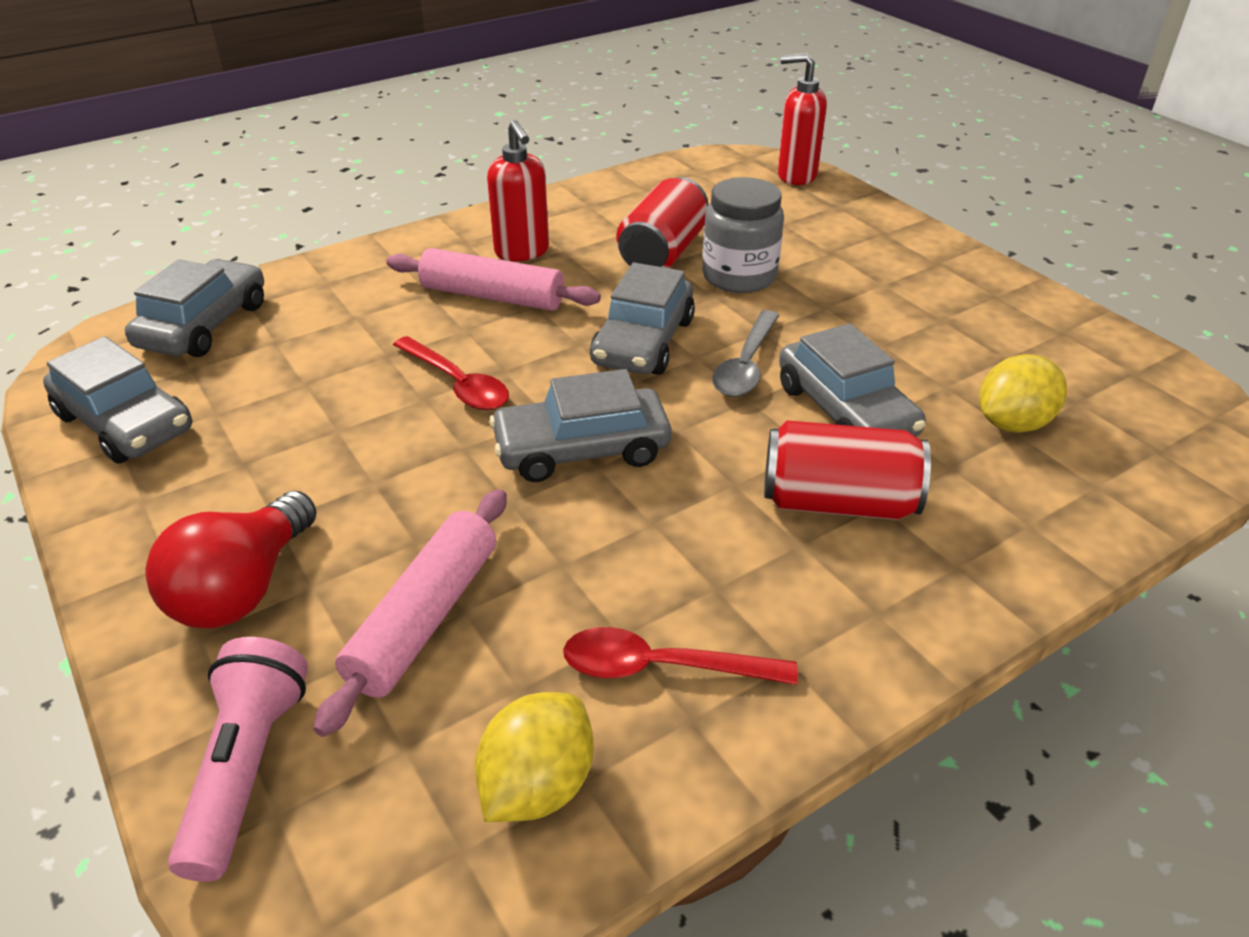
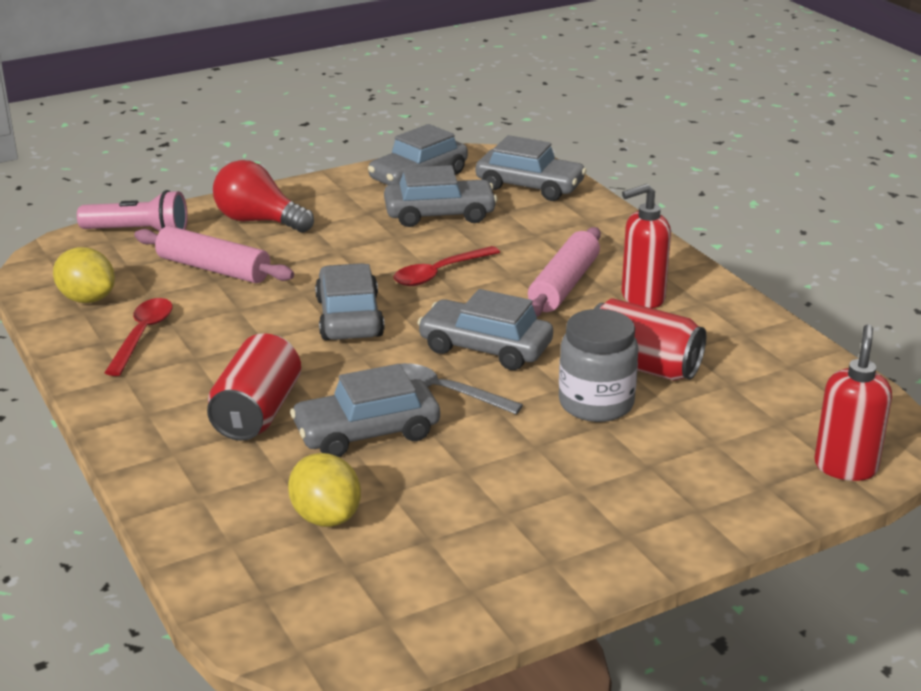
camera: 95 degrees right, 10 degrees down
(273, 394) = (439, 214): none -> grey car

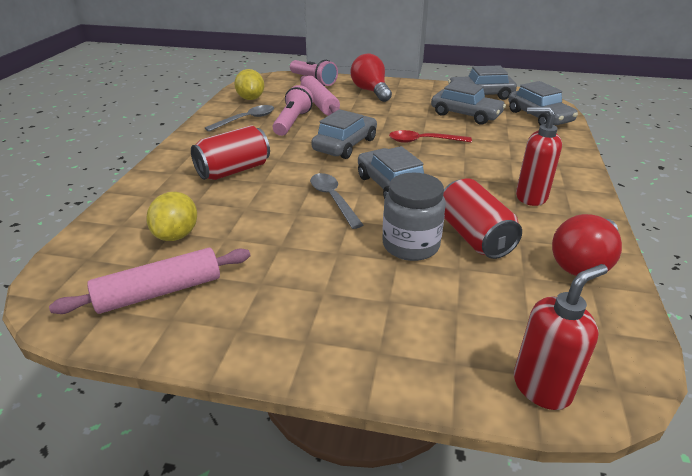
camera: 40 degrees right, 5 degrees up
(142, 335) = (246, 119): red spoon -> grey spoon
(221, 313) = (292, 122): none -> pink flashlight
(367, 432) = (264, 202): grey car -> none
(564, 285) = (487, 171): pink rolling pin -> pink rolling pin (160, 292)
(763, 347) = (583, 263): none -> red light bulb

